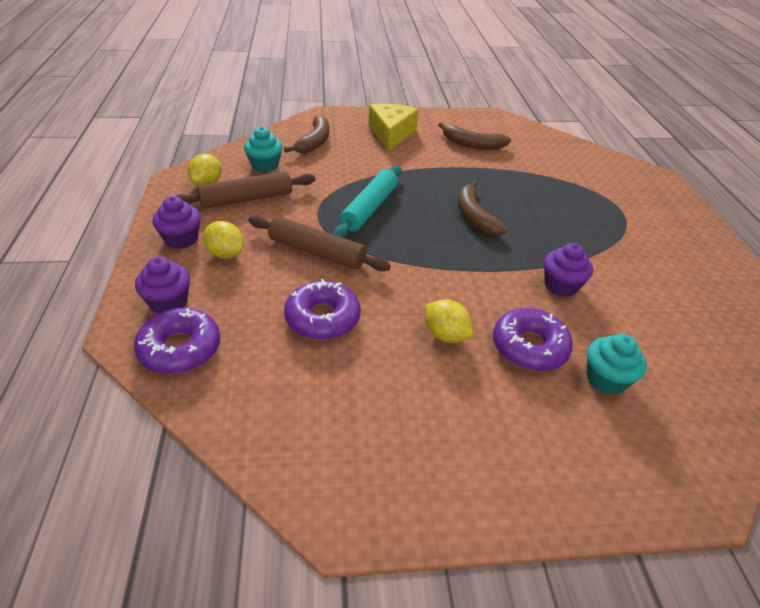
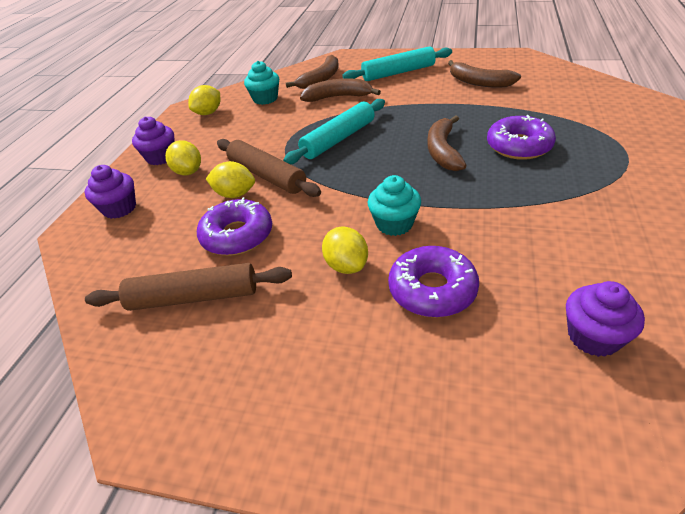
camera: 25 degrees right, 0 degrees up
(180, 349) = (105, 248): purple donut -> purple donut (519, 146)
(247, 199) = (233, 126): brown rolling pin -> brown rolling pin (194, 297)
(294, 275) = (235, 194): none -> yellow lemon
(344, 162) = (338, 97): none -> brown banana
(391, 134) = (398, 72): yellow cheese -> turquoise rolling pin
(561, 286) = (505, 229): purple cupcake -> purple cupcake (593, 337)
(606, 379) = (508, 338): turquoise cupcake -> turquoise cupcake (394, 224)

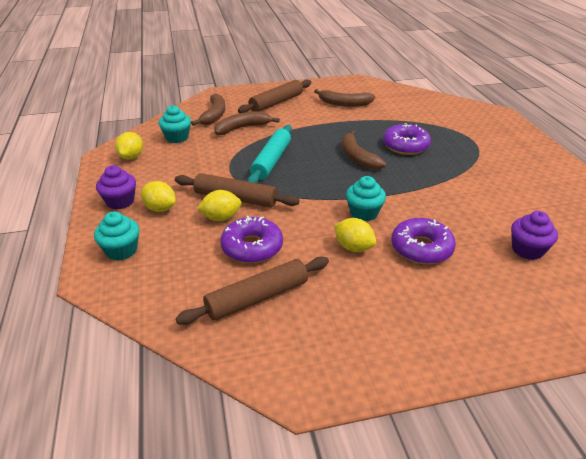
camera: 30 degrees left, 5 degrees down
(119, 208) = (121, 250): purple cupcake -> turquoise cupcake
(398, 72) = (276, 103): turquoise rolling pin -> brown rolling pin

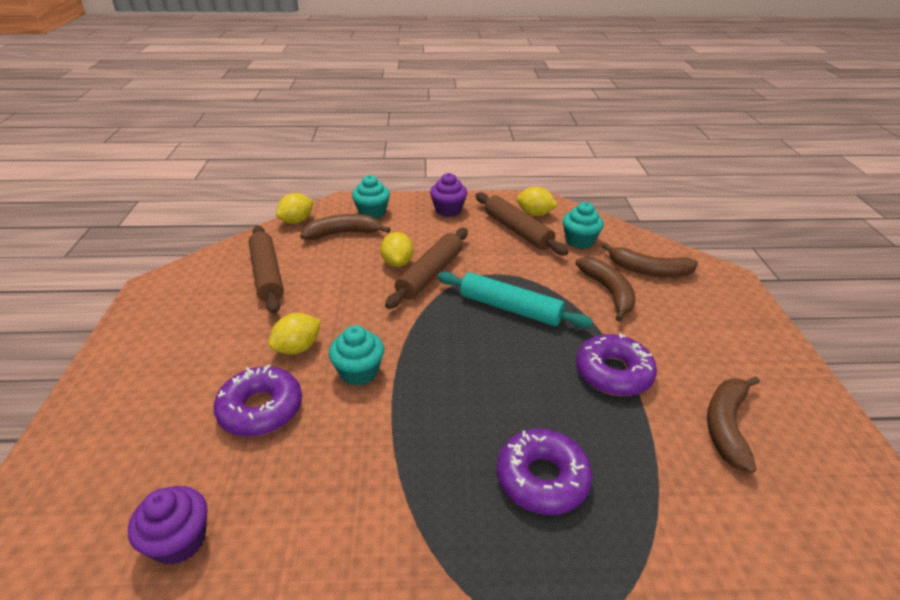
camera: 100 degrees right, 0 degrees up
(160, 208) = (428, 230): yellow lemon -> yellow lemon (297, 221)
(252, 247) = (339, 278): purple donut -> purple donut (613, 373)
(276, 103) = (708, 334): brown rolling pin -> brown rolling pin (517, 230)
(357, 157) = (507, 398): brown banana -> brown banana (343, 233)

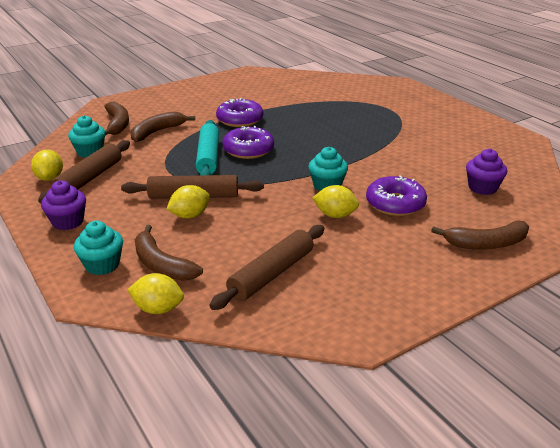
camera: 120 degrees left, 5 degrees down
(542, 478) = (331, 123): purple donut -> purple donut (248, 150)
(726, 426) = (249, 95): brown banana -> brown banana (486, 244)

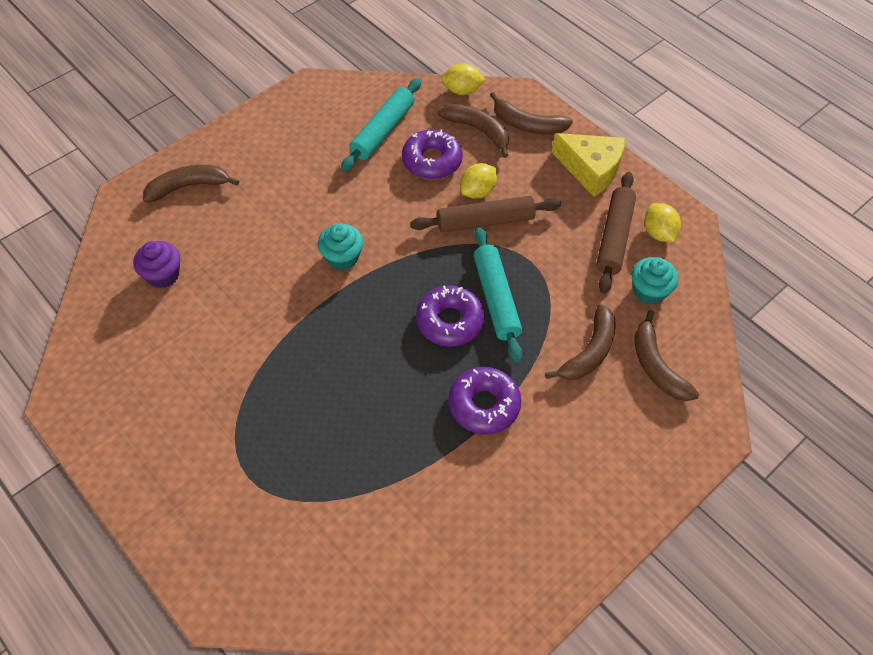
camera: 170 degrees right, 25 degrees up
(68, 222) = (591, 169): purple cupcake -> yellow cheese
(102, 265) = (527, 124): turquoise cupcake -> brown banana
(271, 274) = (383, 131): brown rolling pin -> turquoise rolling pin
(335, 215) = (331, 209): yellow lemon -> none
(395, 204) = (268, 234): purple donut -> purple donut (432, 161)

